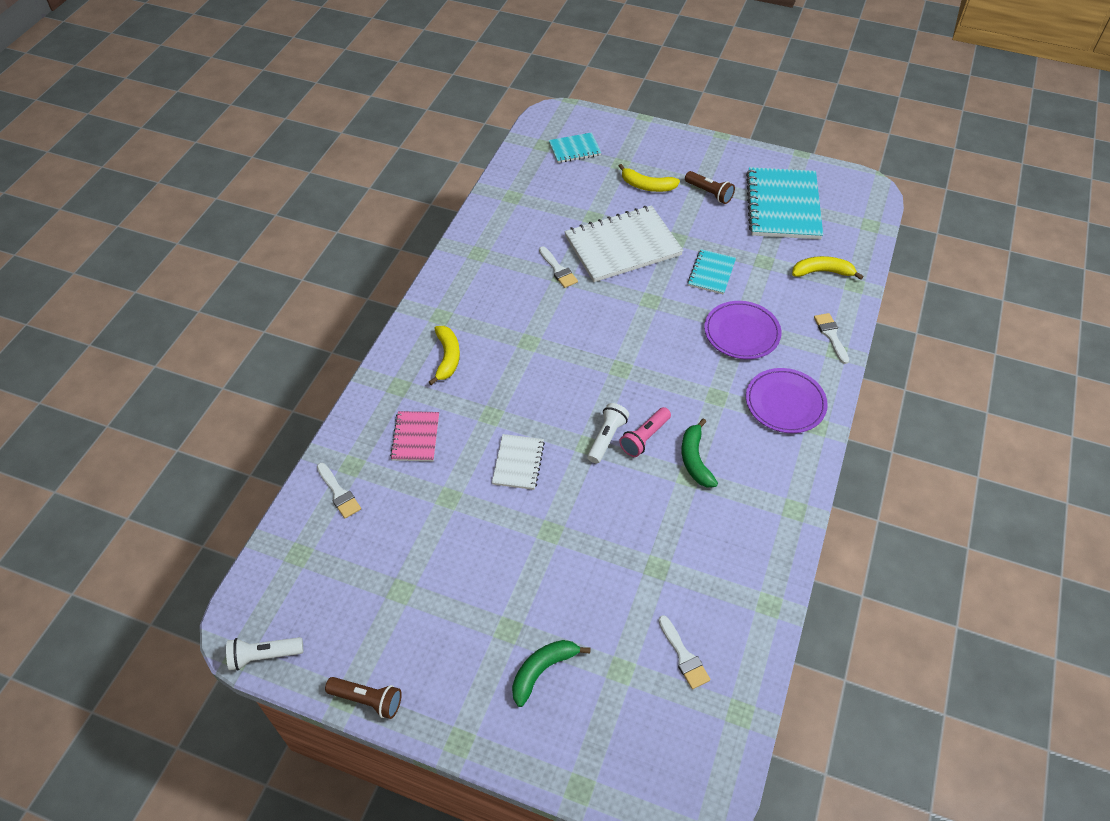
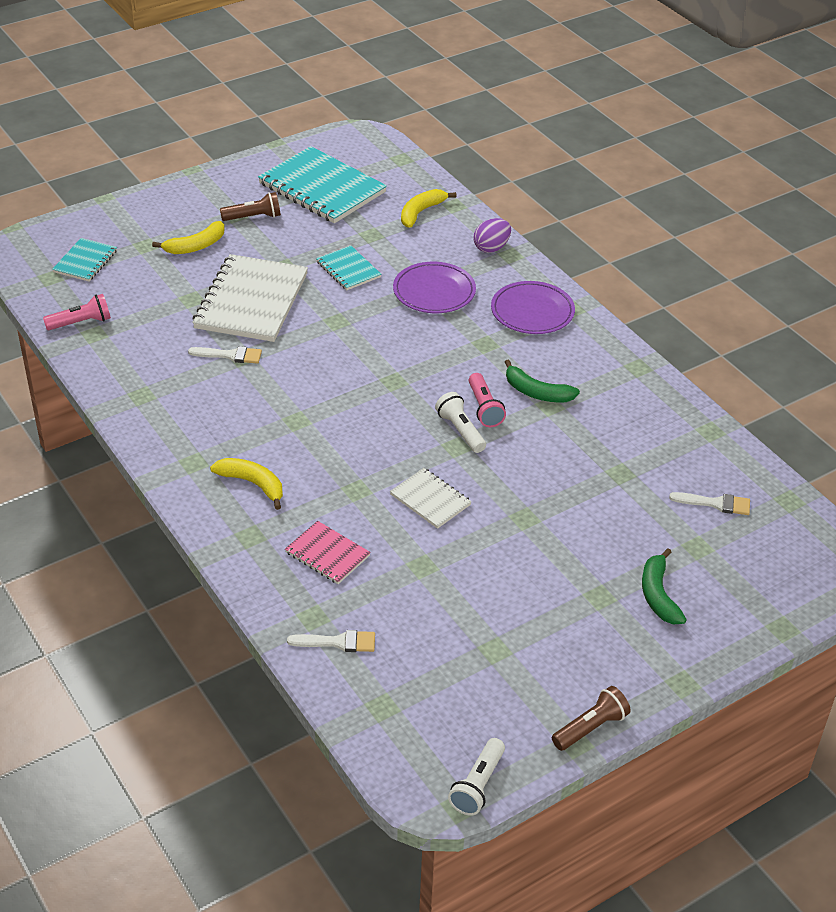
camera: 55 degrees left, 10 degrees down
(516, 184) = (81, 322): none -> pink flashlight
(831, 335) = (491, 248): white brush -> purple egg

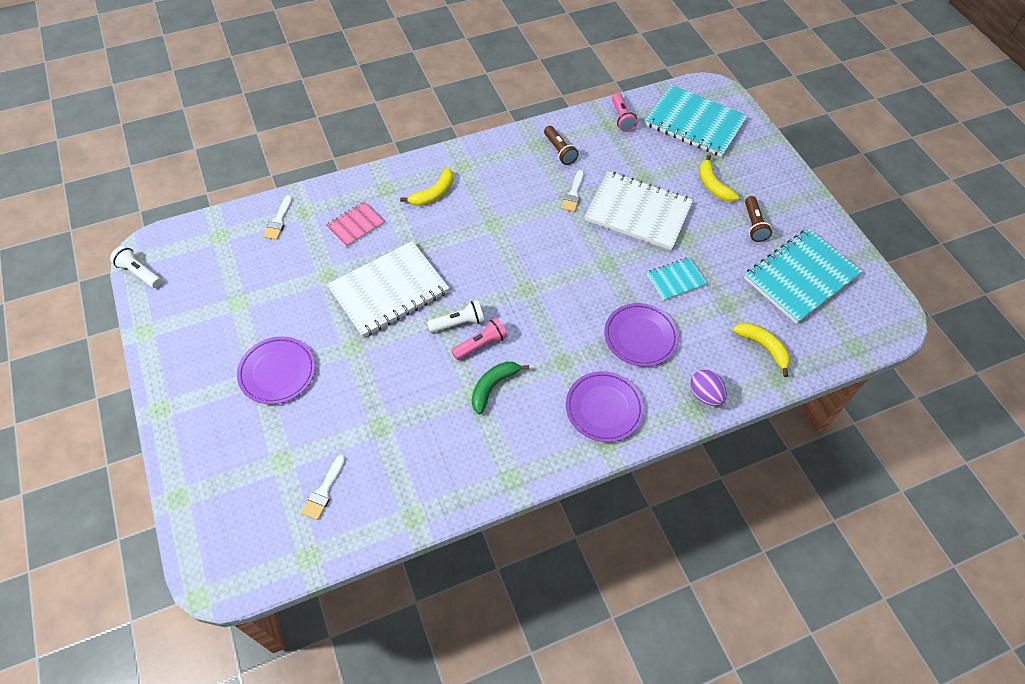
camera: 100 degrees right, 15 degrees up
(85, 261) = (695, 123): turquoise notebook -> turquoise notebook, size x1.97
(430, 500) = (389, 290): white notebook -> white notebook, size x1.97
(484, 408) = (481, 344): pink flashlight -> pink flashlight turned 150 degrees clockwise
(586, 580) = (277, 372): none -> purple plate
(591, 727) = (151, 343): brown flashlight -> brown flashlight (559, 151)
(658, 595) = (244, 417): green banana -> none

